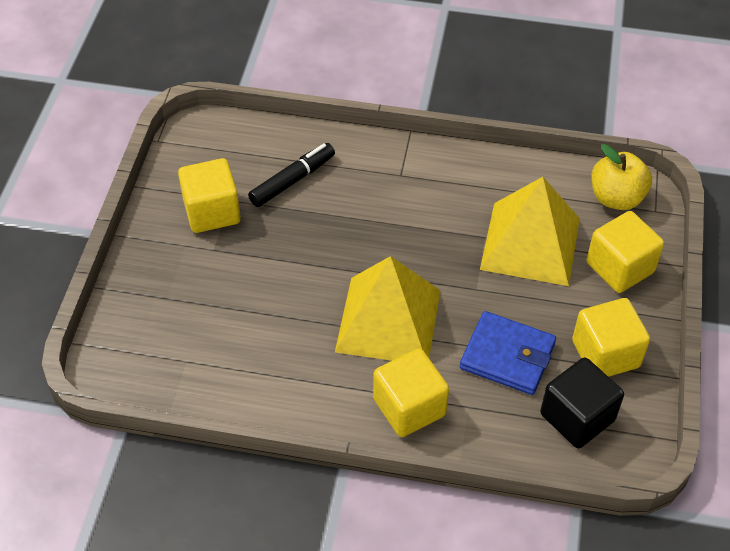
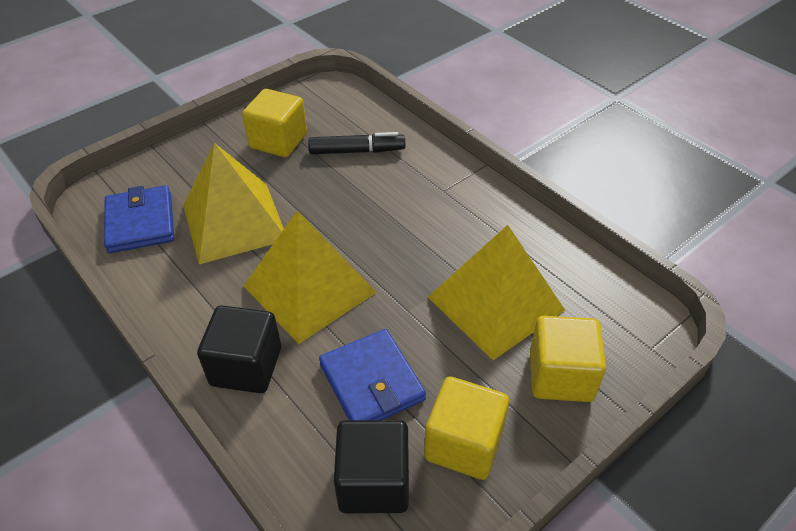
camera: 40 degrees right, 5 degrees down
(181, 359) = (140, 222): none -> blue wallet
(263, 307) = (234, 222): none -> yellow pyramid
(409, 407) = (246, 366): yellow cube -> black cube
(616, 198) = (620, 314): yellow apple -> none

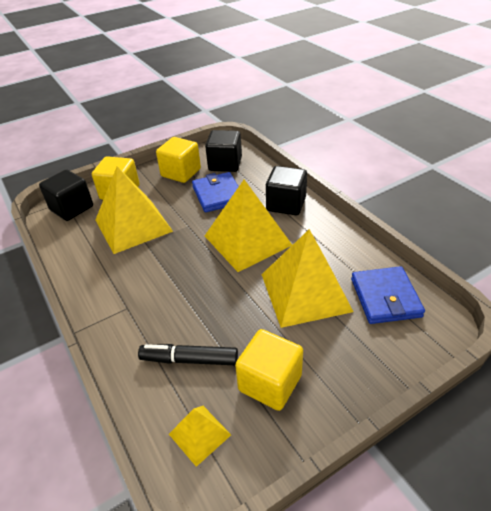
camera: 170 degrees left, 5 degrees down
(335, 107) = (199, 434): none -> yellow pyramid
(623, 331) = (71, 208): none -> black cube

